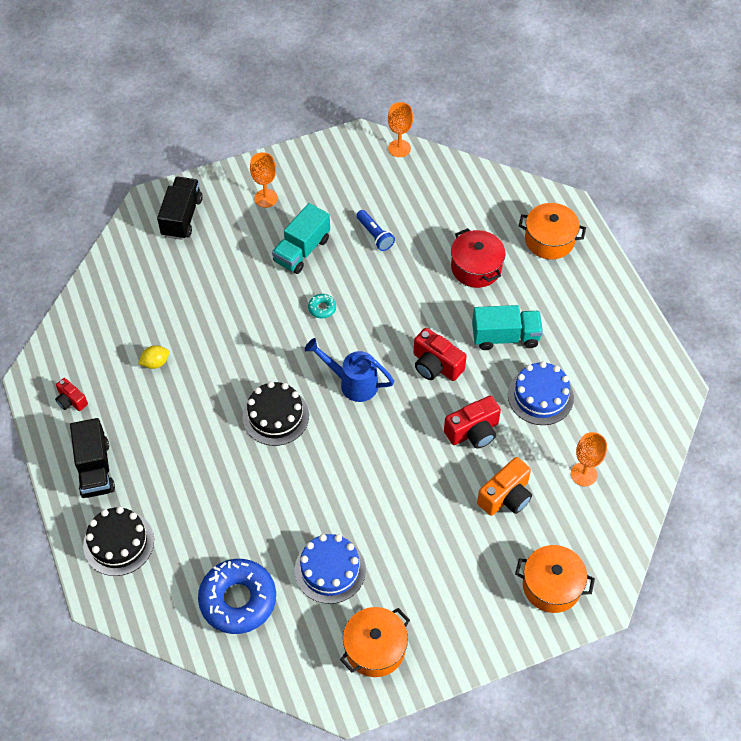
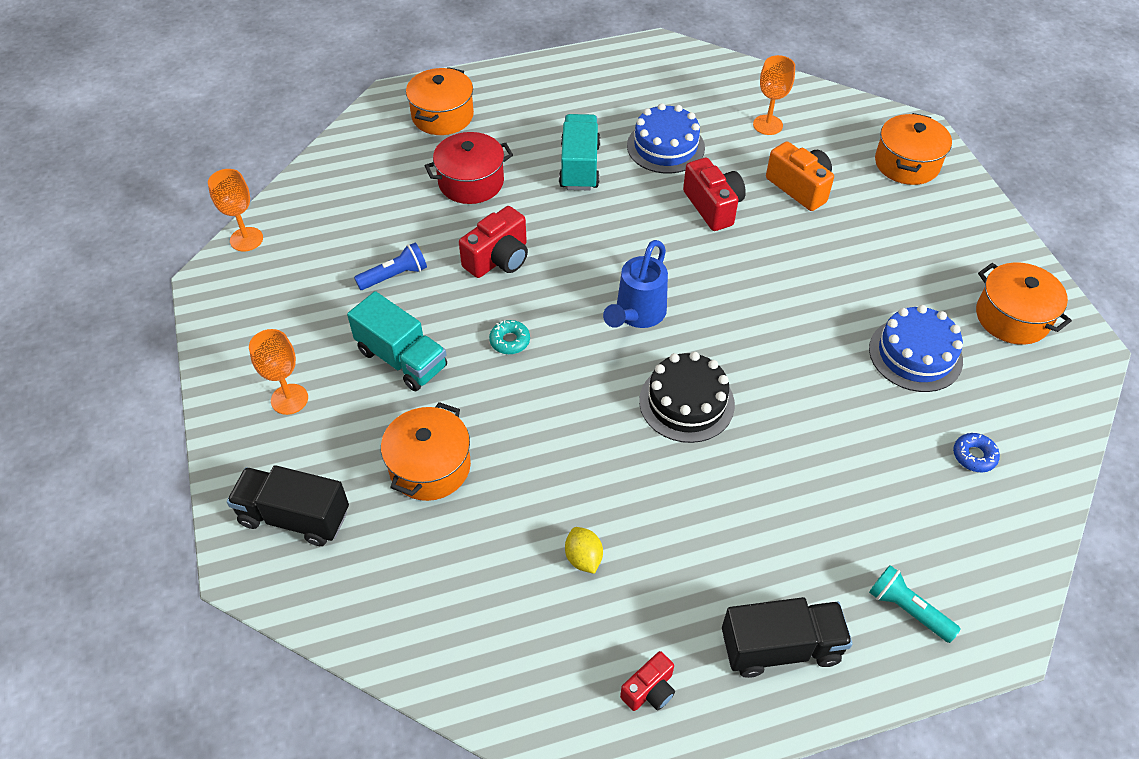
camera: 85 degrees left, 5 degrees down
(118, 543) = (907, 610): black cake -> turquoise flashlight
(218, 277) = (430, 466): none -> orange pot
(238, 600) = (974, 456): blue donut -> blue donut, size x0.42
(436, 365) = (616, 231): red camera -> red camera (498, 259)

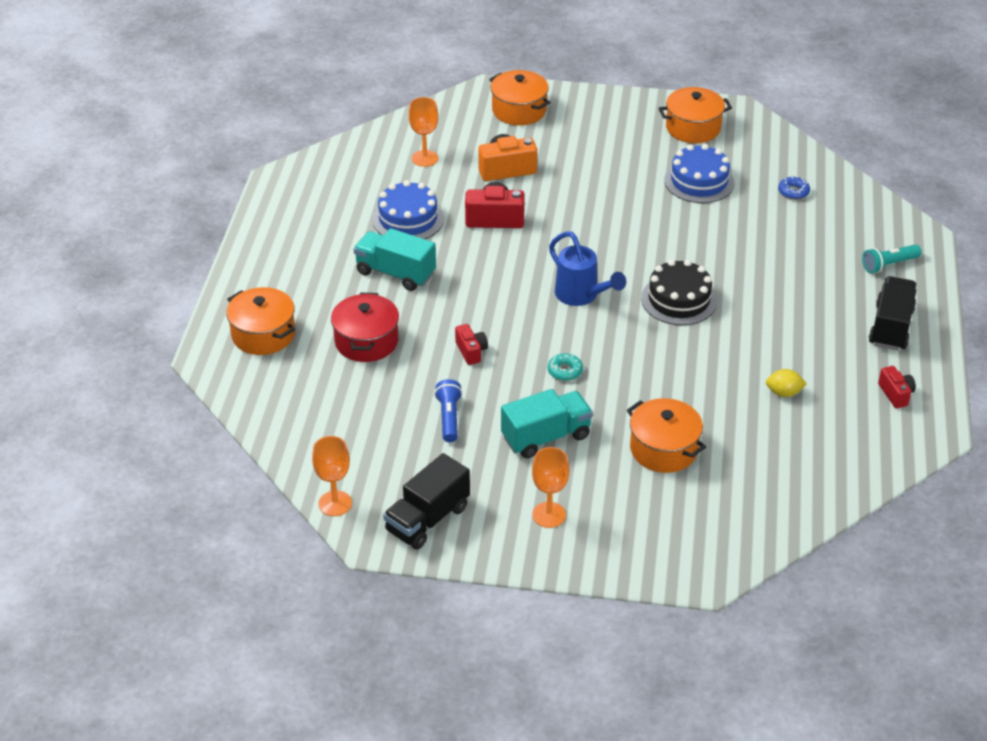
camera: 65 degrees left, 10 degrees down
(294, 517) = (671, 537): black truck -> black truck (427, 519)
(498, 259) = (471, 351): red camera -> red camera, size x0.60

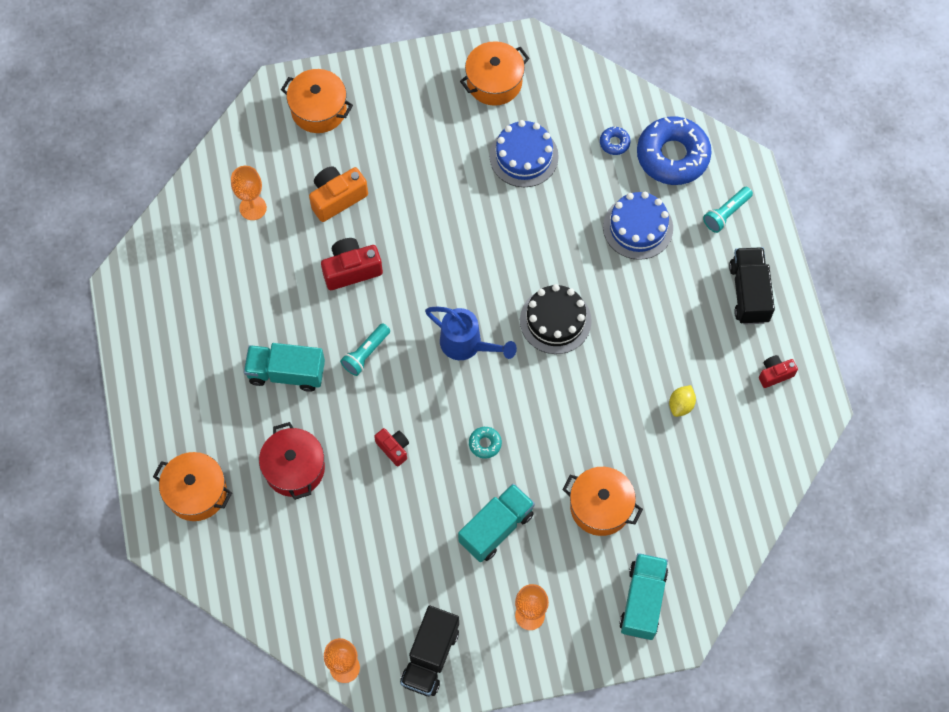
camera: 20 degrees left, 25 degrees up
(408, 219) = (270, 297): blue cake -> blue cake (638, 227)
(449, 417) = (404, 535): blue flashlight -> none
(479, 278) = (366, 354): none -> turquoise flashlight
(677, 536) = (642, 601): none -> turquoise truck
(784, 393) = (681, 405): yellow lemon -> yellow lemon turned 45 degrees counterclockwise
(849, 213) = (672, 156): none -> blue donut
(896, 394) = (775, 374): red camera -> red camera turned 75 degrees counterclockwise

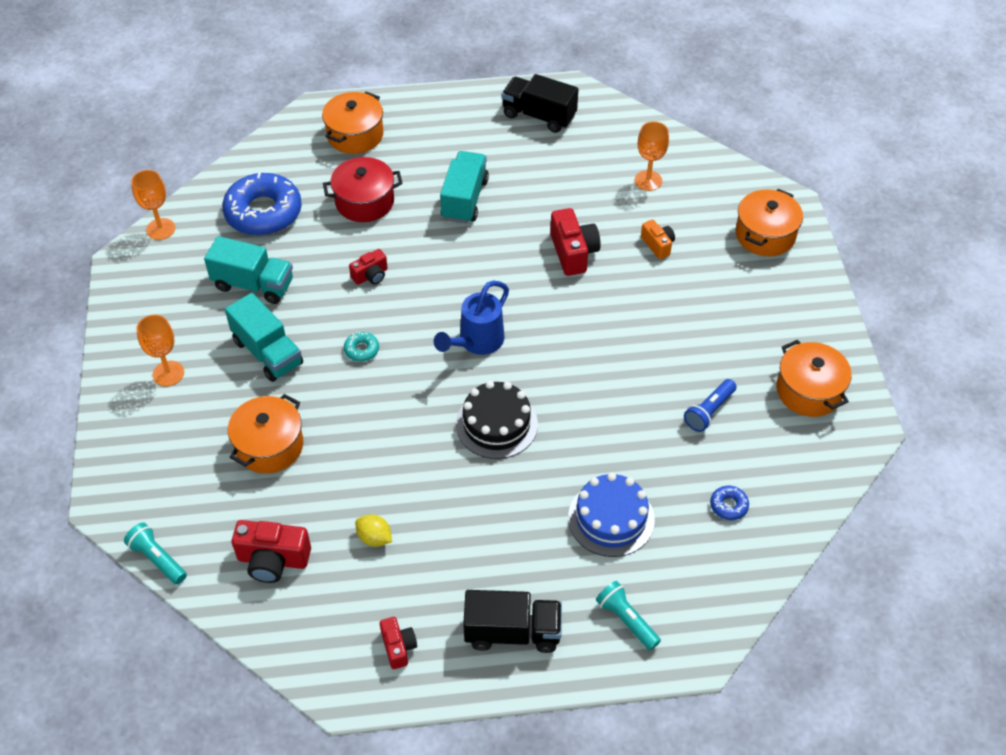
camera: 95 degrees right, 15 degrees down
(337, 198) = (658, 245): orange camera -> orange camera, size x0.60
(366, 354) = (477, 259): turquoise flashlight -> turquoise flashlight (157, 559)
(430, 657) = (151, 291): black truck -> black truck (539, 116)
(524, 156) = (709, 411): blue cake -> blue flashlight
(642, 601) = (154, 474): turquoise truck -> turquoise truck (253, 284)
(672, 156) = (711, 568): blue donut -> blue donut (263, 212)
(713, 482) = (273, 560): none -> red camera

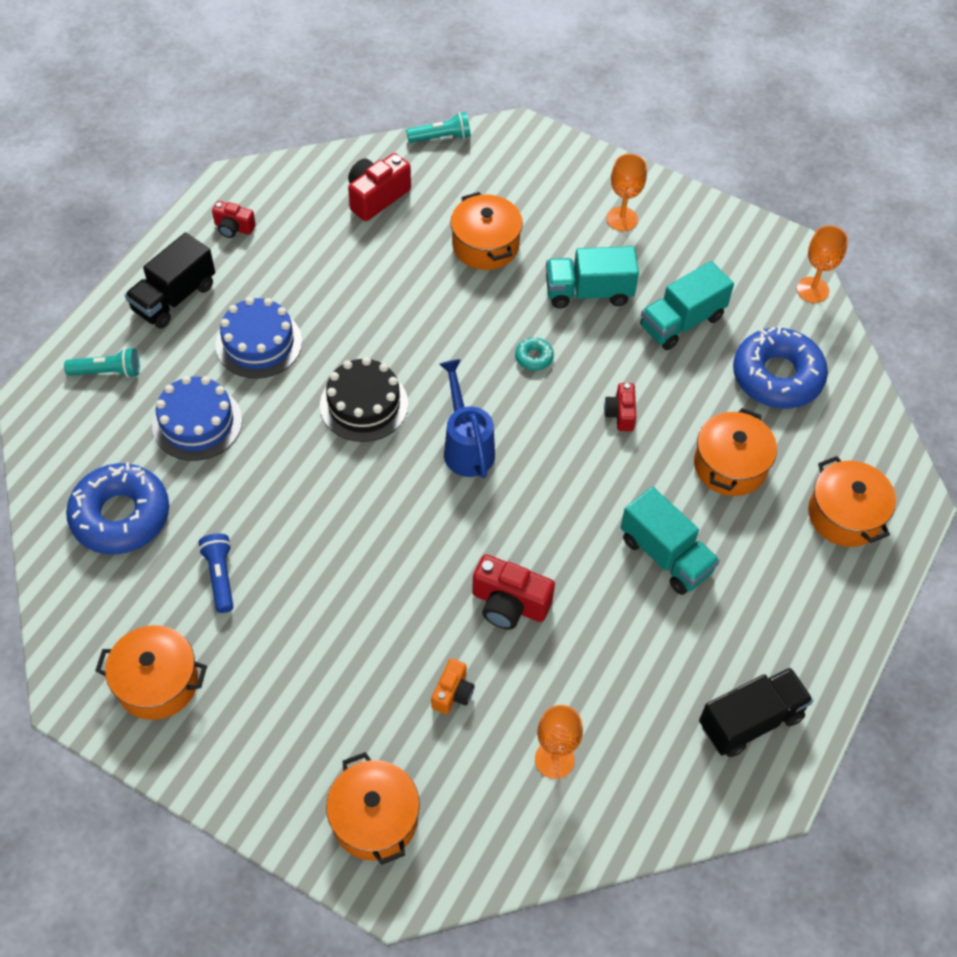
camera: 125 degrees right, 5 degrees up
(364, 201) = (730, 465): red pot -> orange pot
(374, 538) = (336, 263): yellow lemon -> none
(503, 533) = (259, 343): none -> blue cake
(658, 245) = (453, 693): orange camera -> orange camera turned 75 degrees counterclockwise
(728, 505) = (121, 516): blue donut -> blue donut, size x2.39

